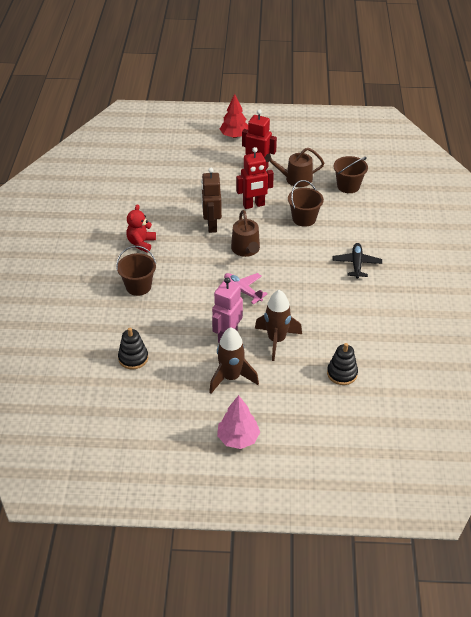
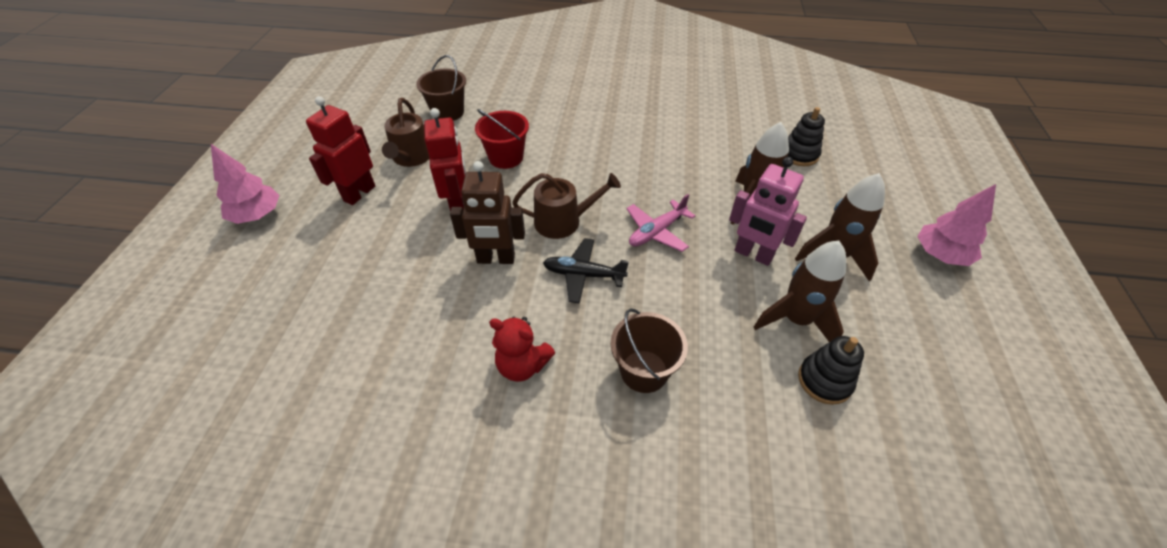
camera: 85 degrees left, 5 degrees up
(175, 351) = (796, 320): none -> brown rocket
(234, 136) = (257, 215): red tree -> pink tree
(304, 219) = (506, 157): brown bucket -> red bucket
(356, 264) = (607, 123): black plane -> black plane (583, 275)

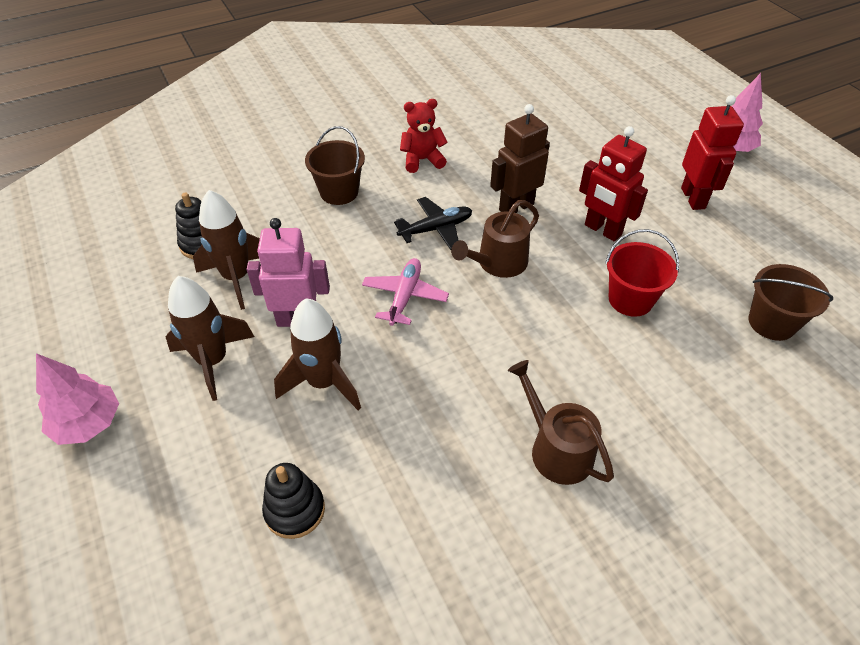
camera: 145 degrees right, 0 degrees up
(411, 157) = (712, 250): brown watering can -> brown watering can (556, 449)

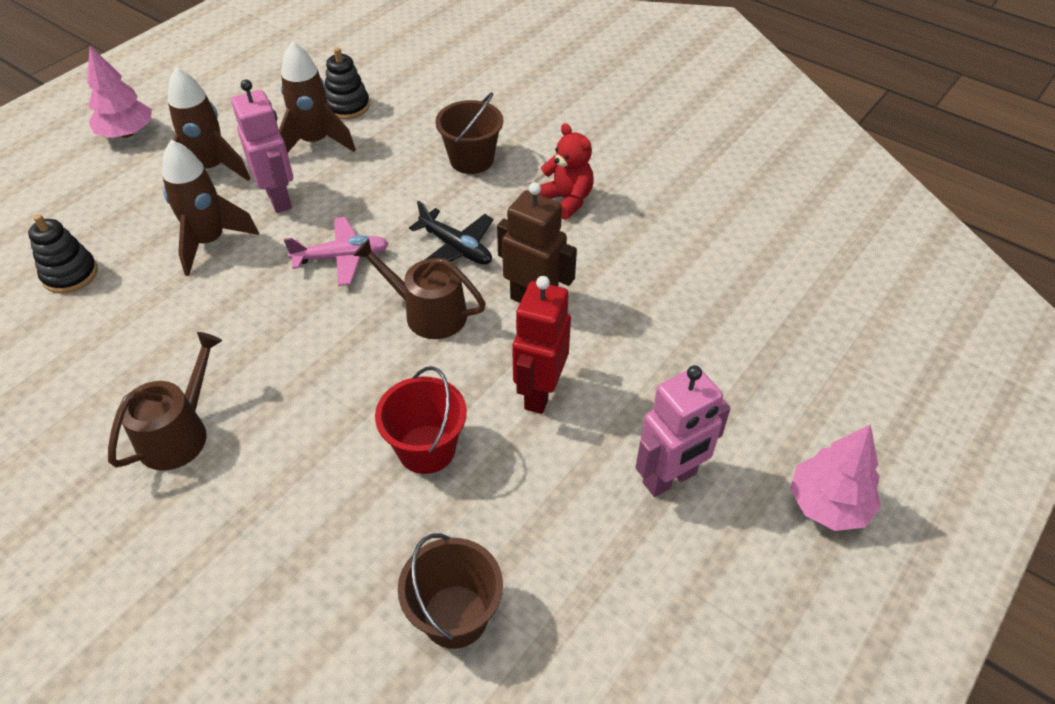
camera: 65 degrees right, 0 degrees up
(693, 198) = (670, 479): red robot -> pink robot

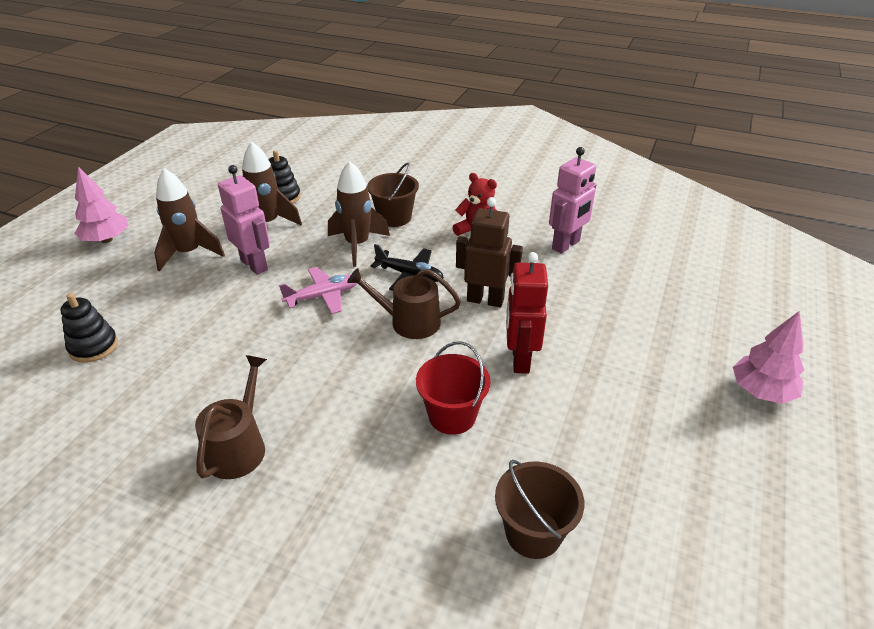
camera: 15 degrees left, 10 degrees down
(210, 242) = (209, 303): brown rocket -> brown rocket (357, 245)
(670, 479) = (644, 398): pink robot -> pink robot (566, 245)

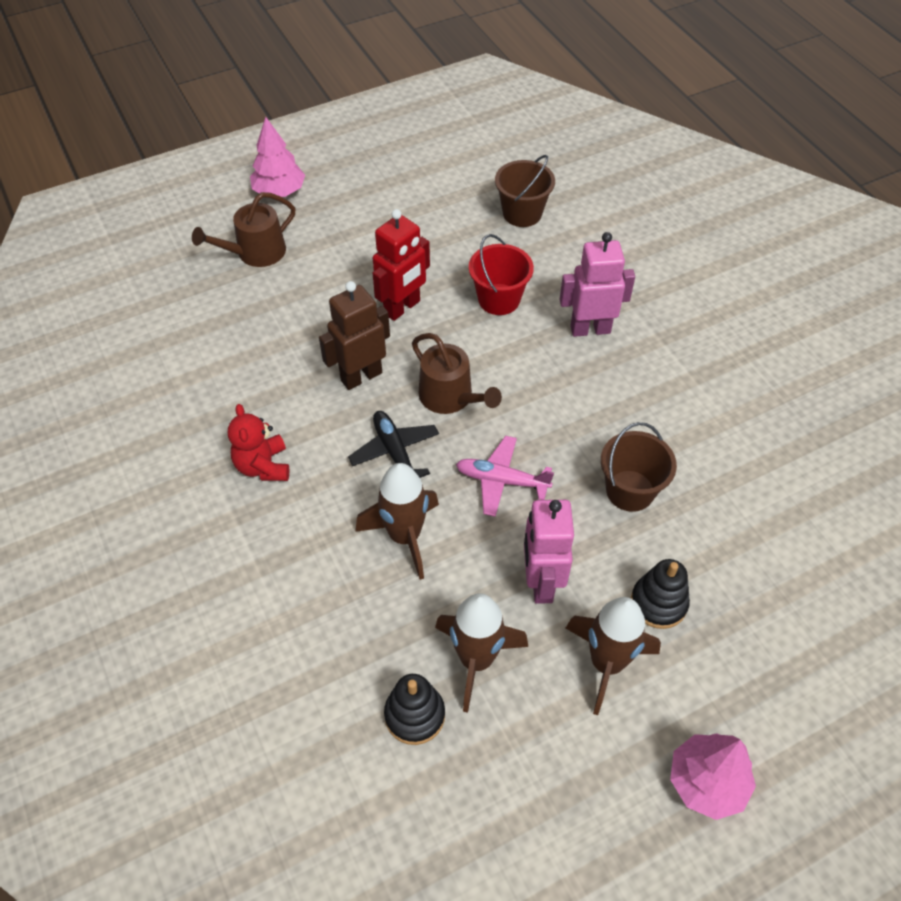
camera: 140 degrees left, 15 degrees up
(93, 346) = (765, 560): black stacking toy -> black stacking toy (658, 603)
(238, 447) = (670, 369): brown watering can -> brown watering can (256, 253)
(394, 217) = (319, 558): brown bucket -> brown bucket (630, 490)
(485, 300) = (361, 376): brown robot -> brown robot turned 90 degrees clockwise
(566, 245) = (206, 387): pink robot -> pink robot (590, 329)

